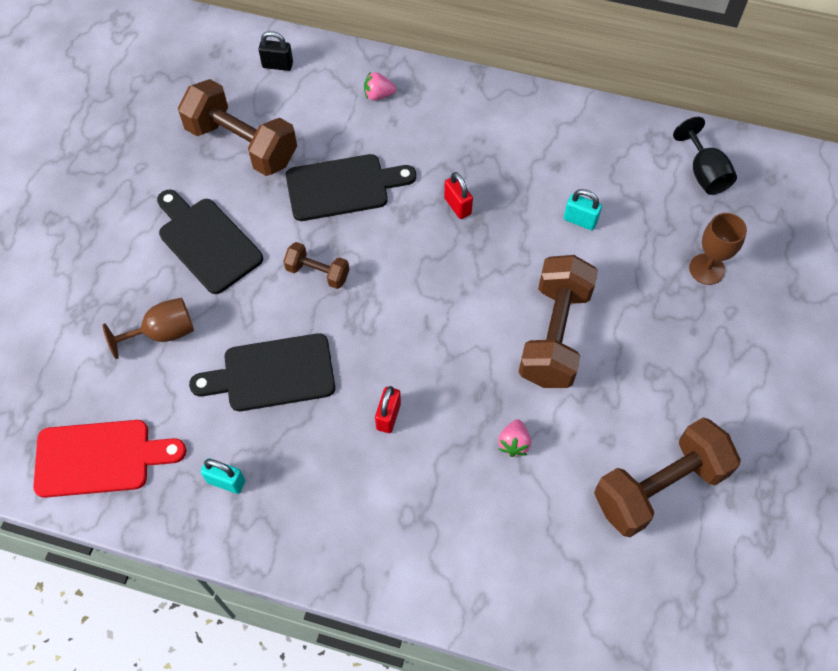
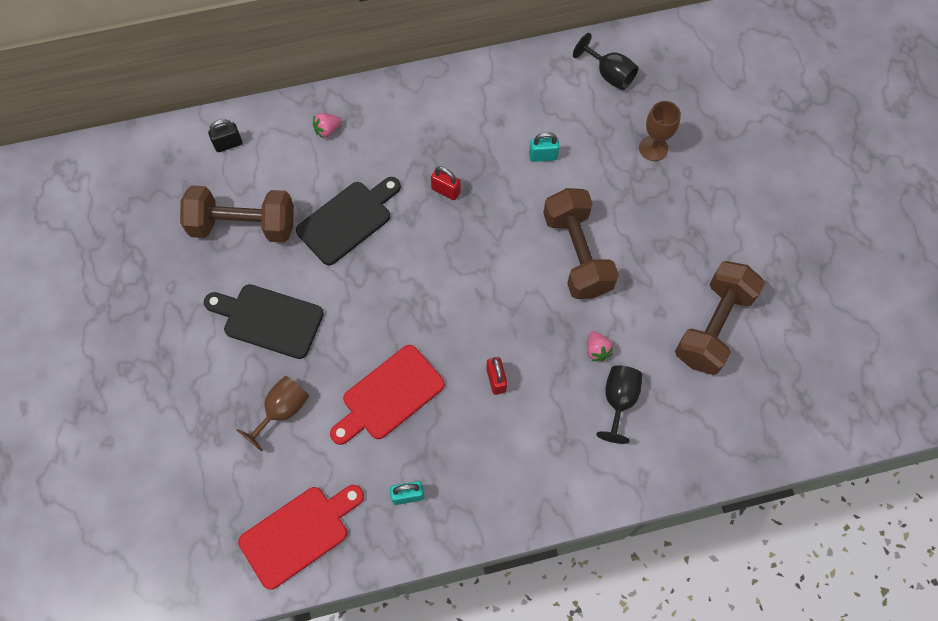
camera: 30 degrees left, 5 degrees up
(272, 373) = (389, 395): black cutting board -> red cutting board
(318, 273) = (372, 298): brown dumbbell -> none
(504, 508) = (618, 401): none -> black goblet

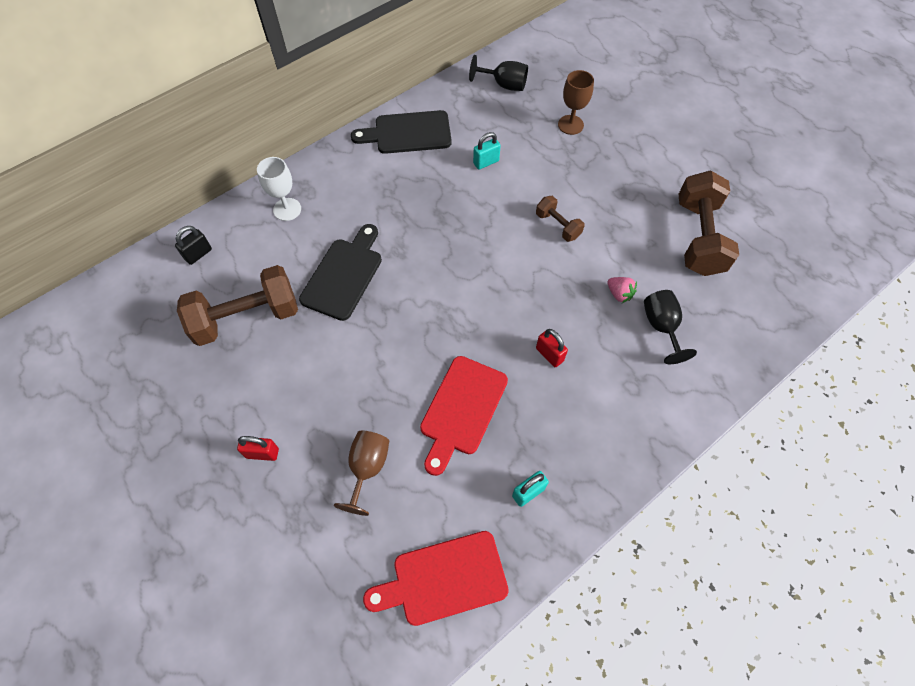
camera: 25 degrees left, 5 degrees down
(268, 320) = (312, 391): black cutting board -> black cutting board (408, 133)
(299, 533) = (443, 579): red cutting board -> red cutting board turned 135 degrees counterclockwise
(327, 130) = (287, 209): pink strawberry -> white goblet
(446, 191) = (419, 218): red padlock -> red padlock (262, 453)
(577, 254) = (558, 225): brown dumbbell -> brown dumbbell, size x0.51

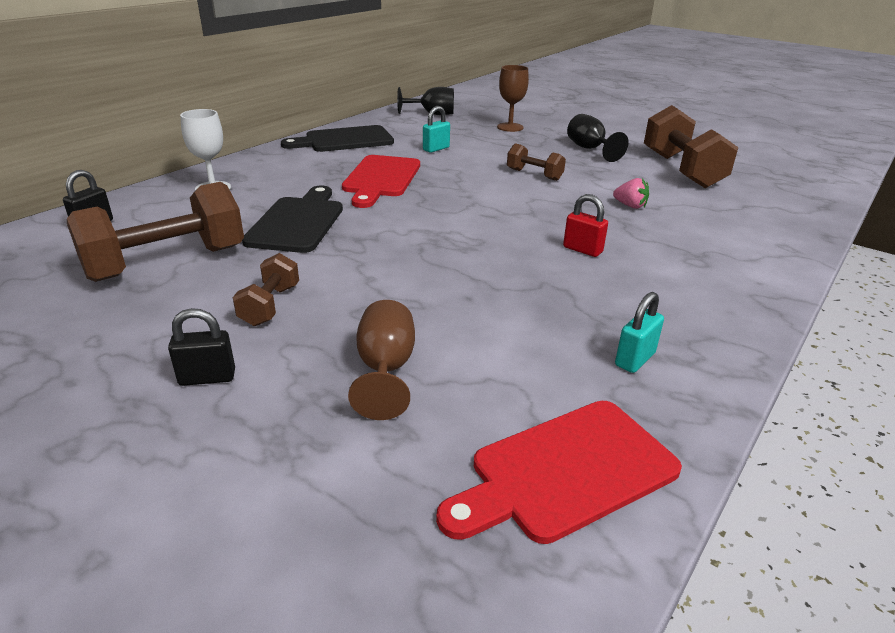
camera: 15 degrees left, 30 degrees down
(262, 453) = (207, 378): red padlock -> black padlock
(308, 384) = (270, 305): none -> brown dumbbell
(462, 409) = (498, 301): red cutting board -> red cutting board (381, 179)
(661, 327) = (692, 220): black goblet -> black goblet (589, 149)

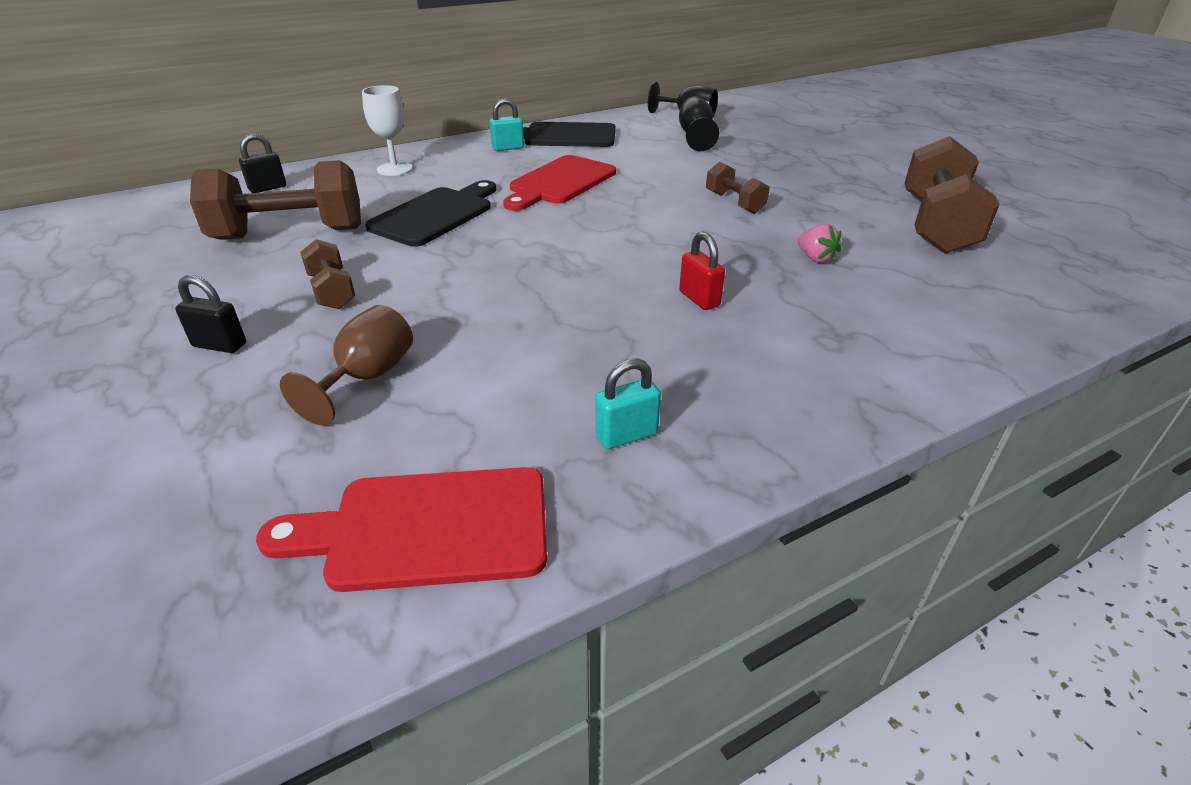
camera: 25 degrees right, 5 degrees up
(270, 305) = (332, 291): brown dumbbell -> brown dumbbell turned 60 degrees counterclockwise
(436, 149) = (652, 157): turquoise padlock -> turquoise padlock (508, 148)
(510, 127) = (764, 143): brown goblet -> none
(589, 149) = (837, 182): black goblet -> black goblet (695, 136)

